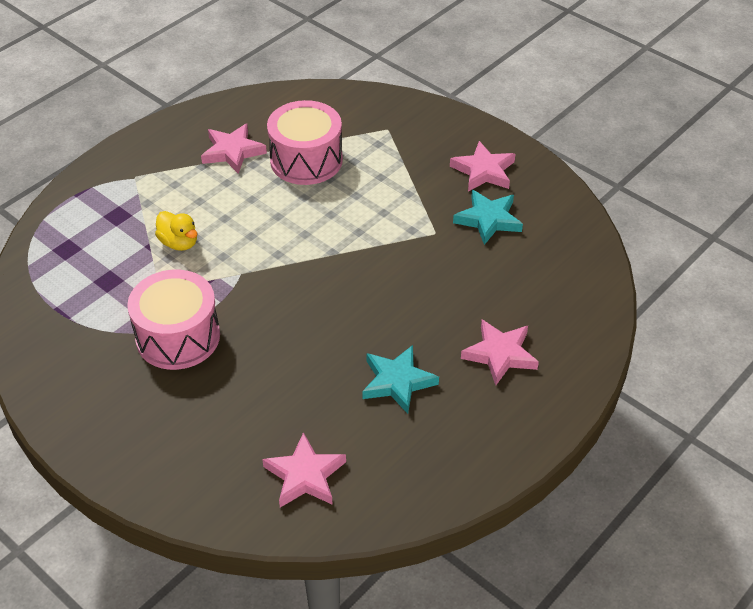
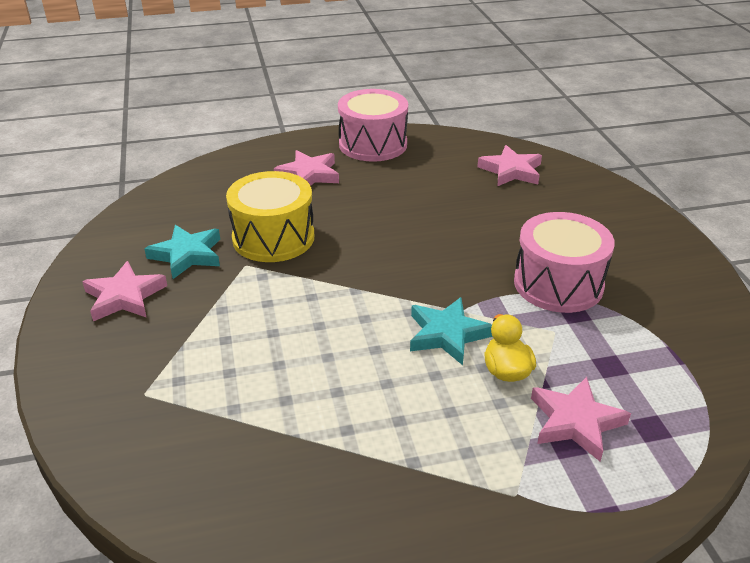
camera: 145 degrees left, 10 degrees down
(232, 152) = (356, 465): pink star -> pink star (576, 422)
(306, 160) = (279, 402): pink drum -> pink drum (373, 144)
(397, 382) = (399, 188): turquoise star -> turquoise star (447, 334)
(445, 267) = (273, 237): none -> yellow drum

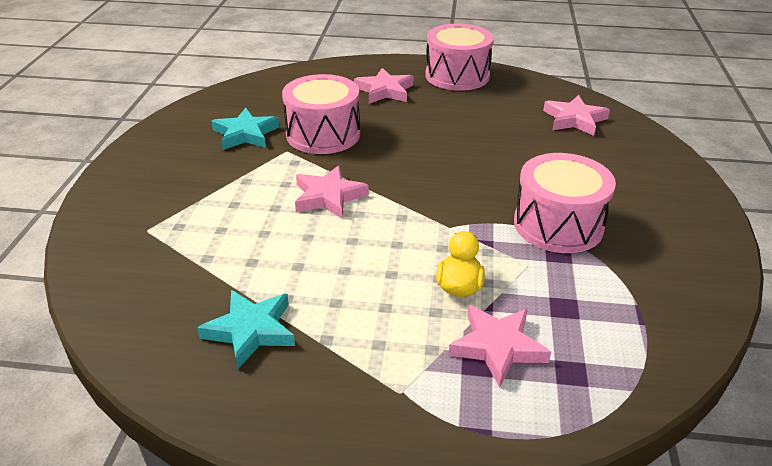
camera: 20 degrees right, 0 degrees up
(124, 297) = (178, 155): pink star -> pink star (328, 197)
(273, 237) = (323, 134): yellow drum -> pink drum
(447, 334) = (424, 243): turquoise star -> turquoise star (250, 330)

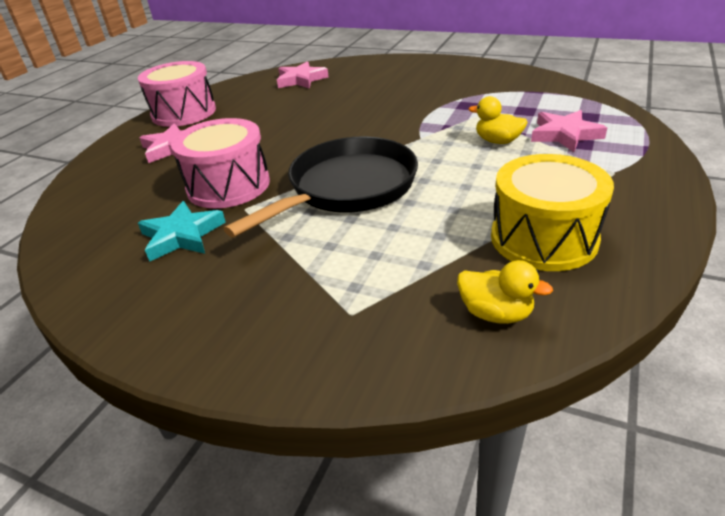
camera: 70 degrees left, 0 degrees up
(140, 304) = (495, 313): none -> yellow duck
(250, 330) = (543, 238): turquoise star -> yellow drum
(328, 197) = (347, 188): pink star -> black pan
(558, 225) = (434, 101): pink drum -> none

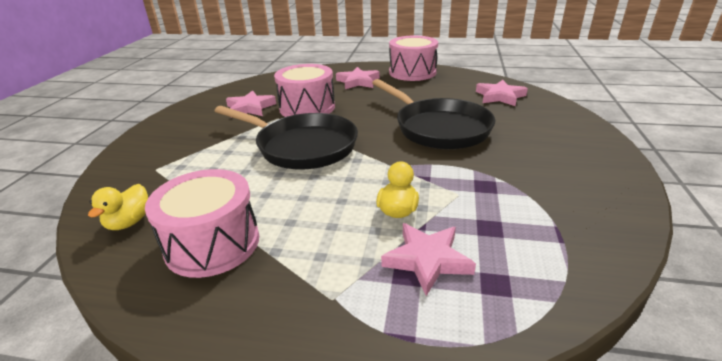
camera: 75 degrees right, 5 degrees down
(182, 236) = (250, 108): turquoise star -> pink star
(351, 112) = (438, 128): none -> black pan
(543, 238) = (212, 243): yellow drum -> pink drum

